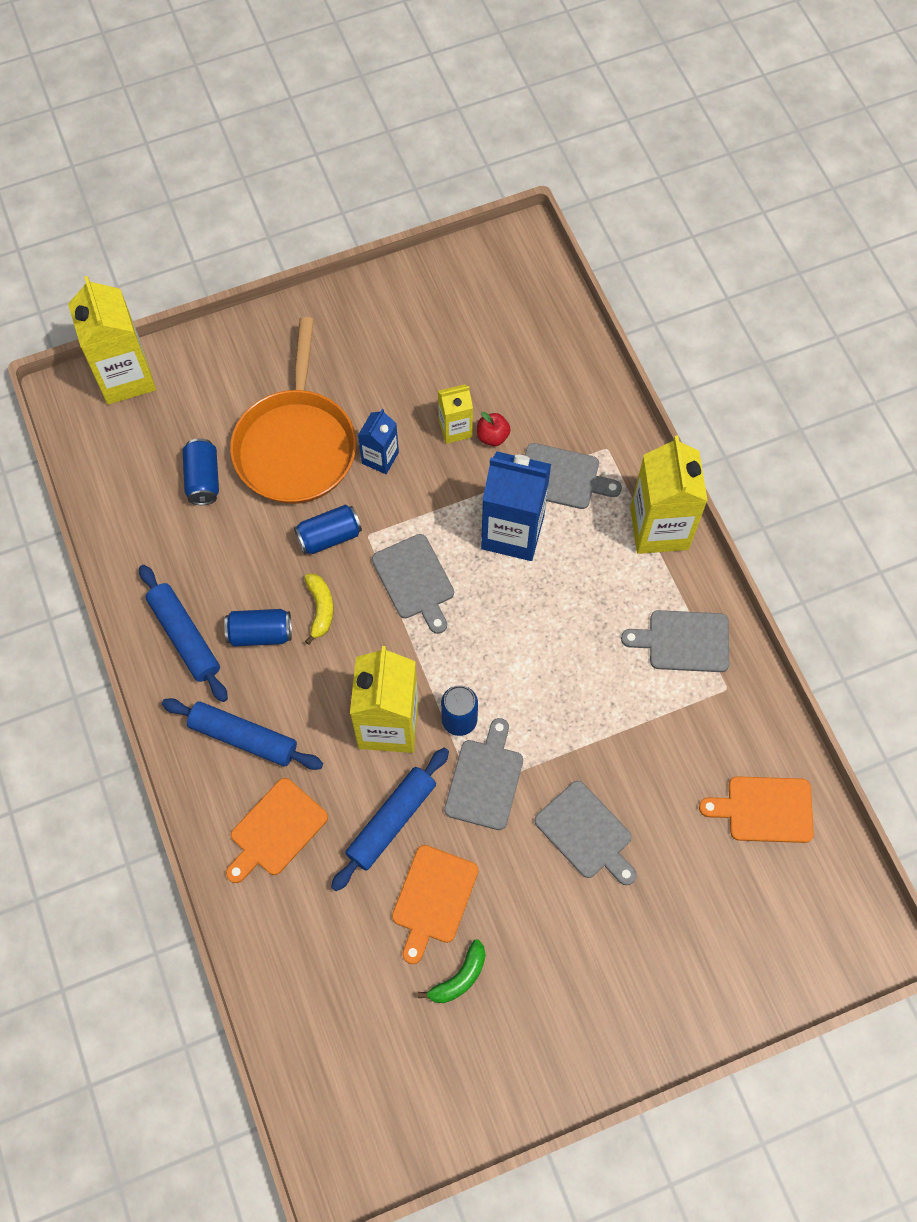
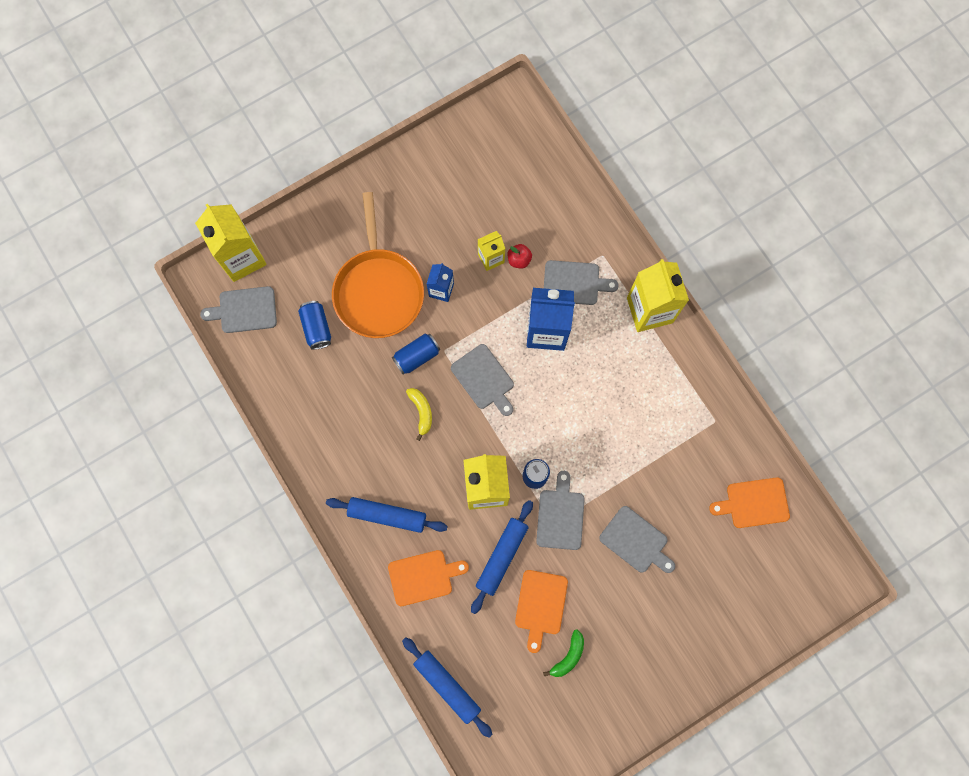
camera: 10 degrees left, 10 degrees up
(185, 636) = (330, 449): blue rolling pin -> blue rolling pin (447, 685)
(260, 633) = (383, 437): blue can -> none
(276, 830) = (423, 577): orange cutting board -> orange cutting board turned 135 degrees counterclockwise
(684, 641) = (680, 391): grey cutting board -> grey cutting board (244, 310)

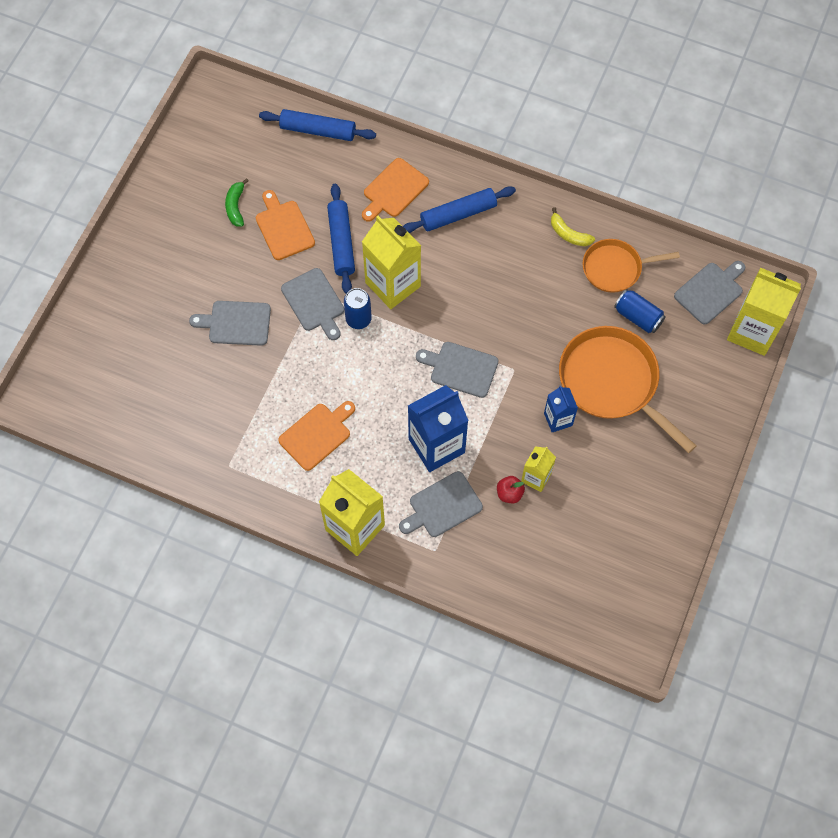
camera: 145 degrees right, 10 degrees down
(300, 379) = (615, 268): none -> orange pan
(417, 356) = (533, 349): blue can -> none
(421, 412) = (493, 308): yellow banana -> yellow banana (568, 234)
(754, 503) = (150, 418): orange cutting board -> orange cutting board (317, 435)

